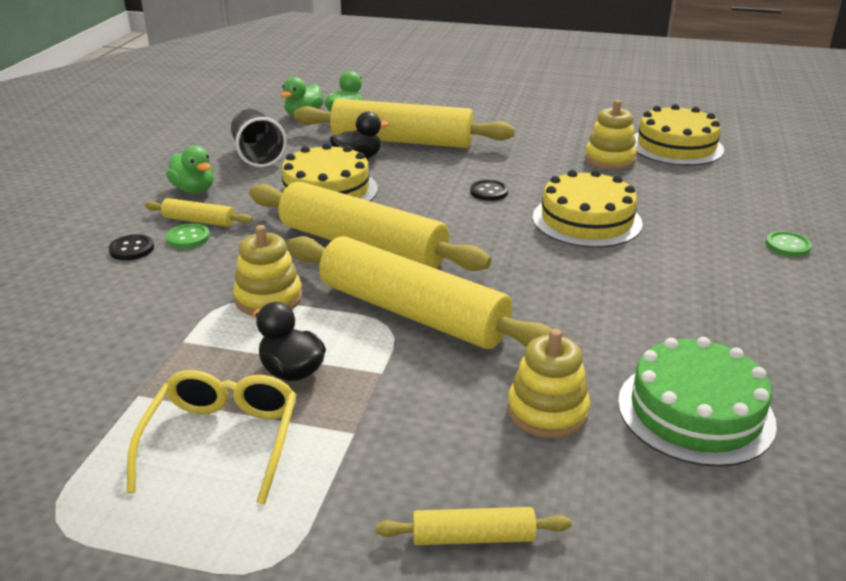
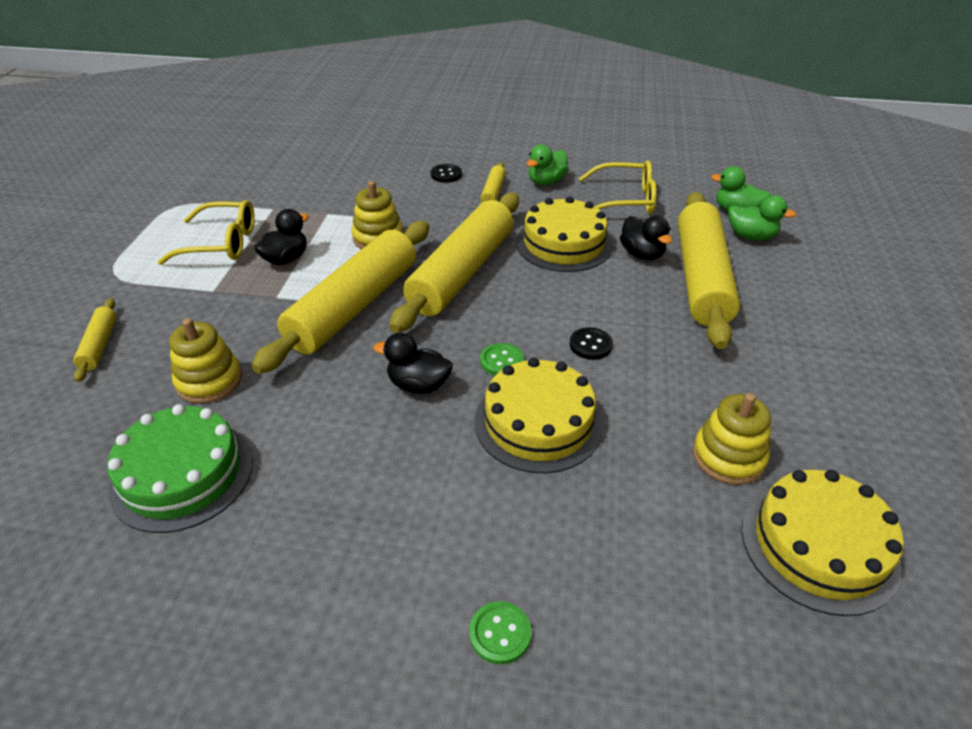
camera: 85 degrees right, 10 degrees up
(188, 238) = (465, 192): green button -> green button (502, 361)
(258, 155) = (625, 200): black cup -> yellow glasses
(545, 273) = (418, 385): none -> black duck

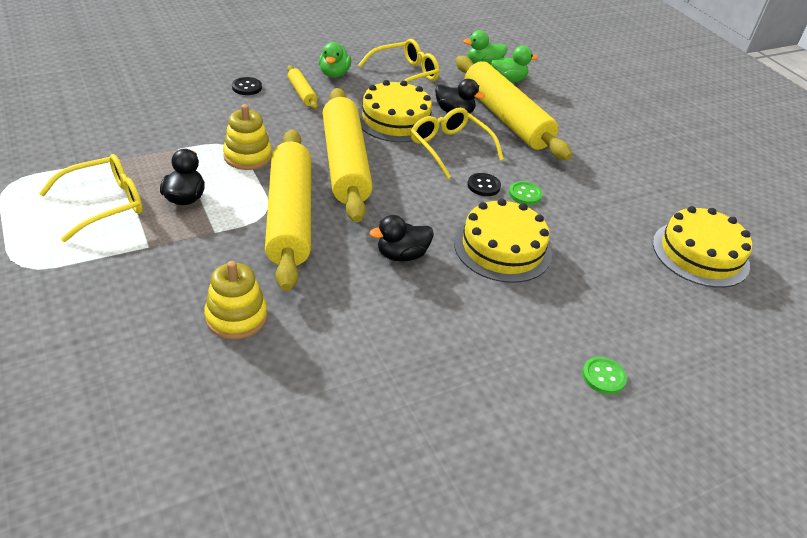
camera: 40 degrees left, 0 degrees up
(99, 345) = (93, 331): yellow rolling pin -> none
(182, 474) = (299, 390): green cake -> none
(502, 361) = (439, 217): green button -> green button (525, 194)
(594, 290) = (449, 148): none -> yellow glasses
(728, 457) = (620, 225): yellow stacking toy -> none

